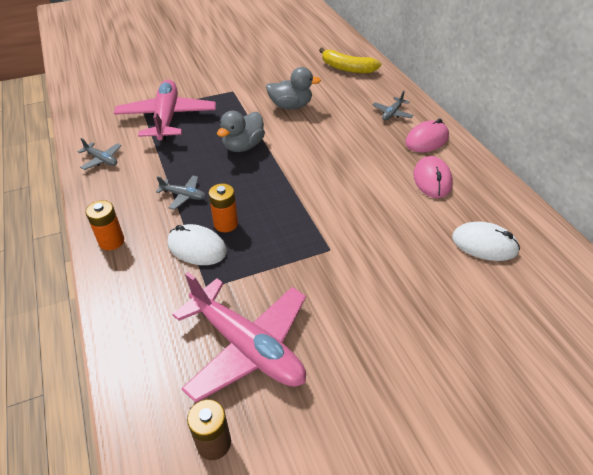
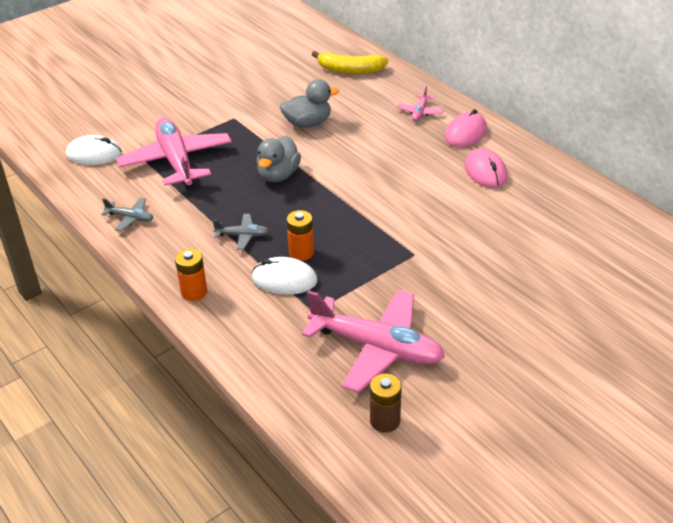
camera: 15 degrees left, 5 degrees down
(392, 113) = (420, 112): grey plane -> pink plane
(484, 244) = (553, 220): white mouse -> white mouse (94, 154)

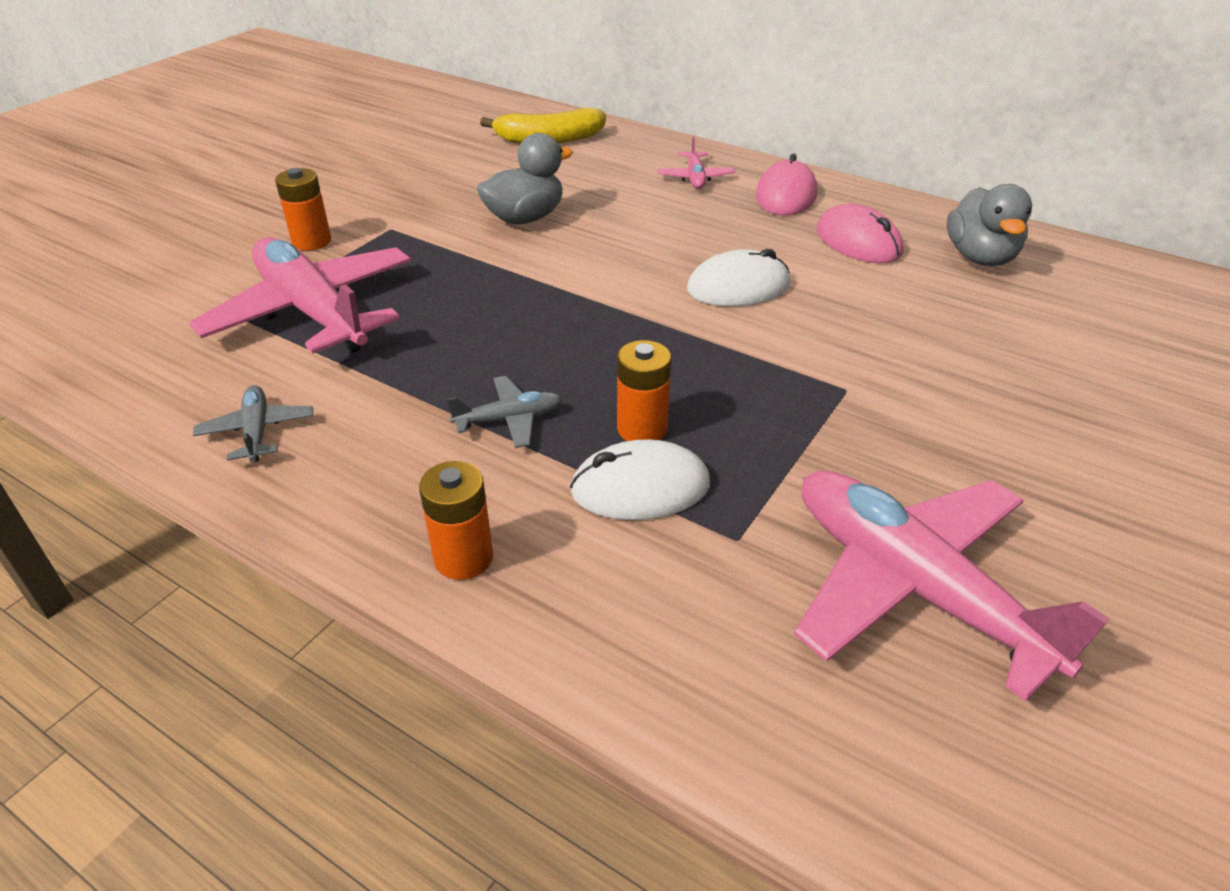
camera: 20 degrees left, 0 degrees up
(94, 154) = (137, 327): white mouse -> white mouse (738, 287)
(130, 218) = (257, 431): grey plane -> grey plane turned 105 degrees counterclockwise
(191, 119) = (311, 241): none -> orange battery
(278, 175) = (519, 303): grey duck -> grey duck (980, 257)
(376, 348) = (914, 588): pink plane -> pink plane turned 135 degrees counterclockwise
(385, 421) = (1057, 760): brown battery -> none

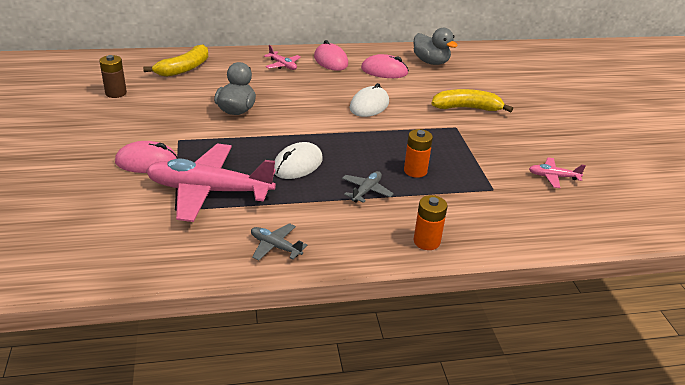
camera: 45 degrees left, 5 degrees down
(311, 241) = (147, 161): orange battery -> pink mouse
(419, 144) = (116, 93): none -> brown battery
(640, 487) = (444, 190): white mouse -> white mouse (297, 164)
(914, 588) = (553, 177): pink plane -> pink plane, size x0.44
(926, 365) = (467, 108): none -> yellow banana

